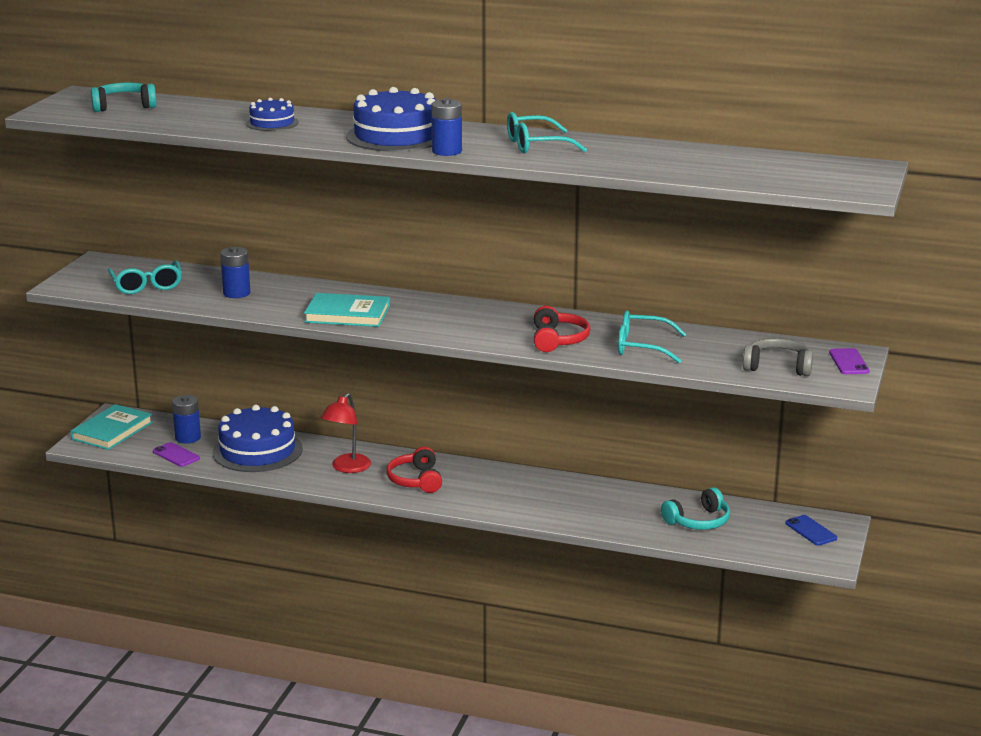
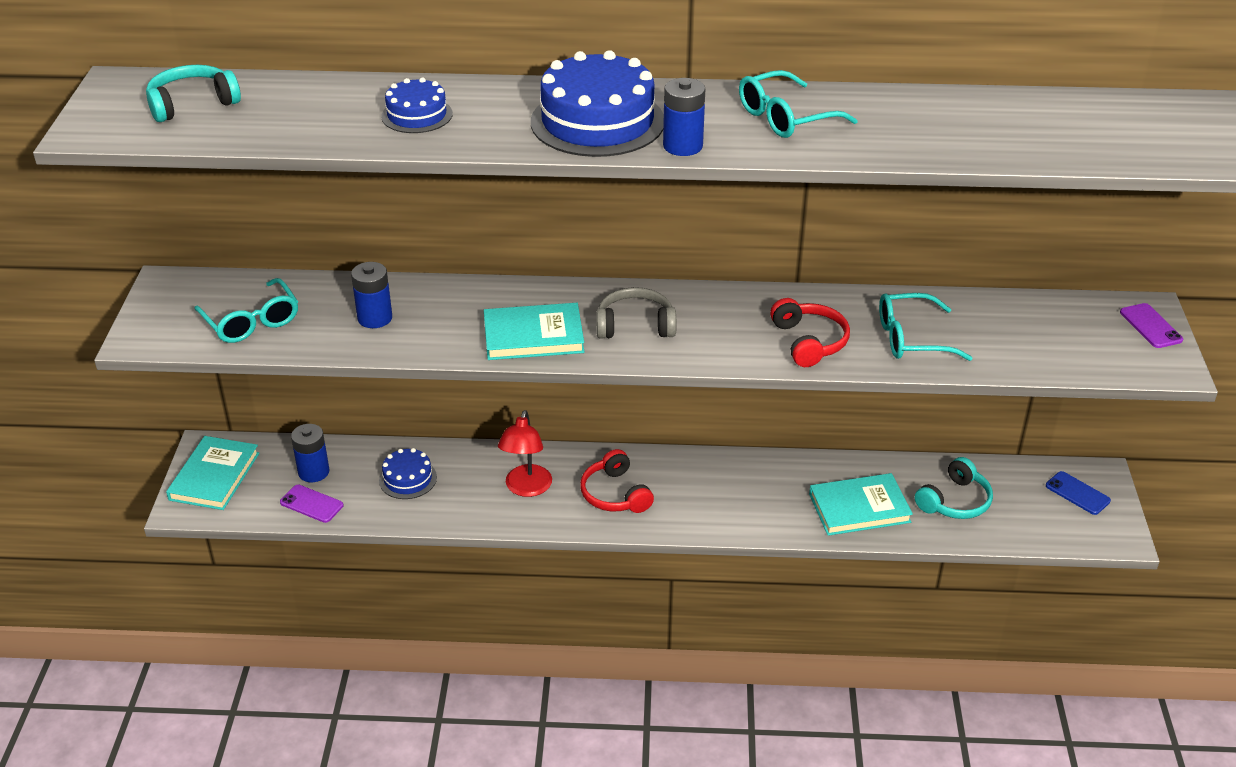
camera: 15 degrees left, 15 degrees up
(257, 451) = (408, 479): blue cake -> blue cake, size x0.53
(613, 514) = (859, 508): none -> turquoise book
(777, 367) = (1080, 348): grey headphones -> grey headphones (635, 326)

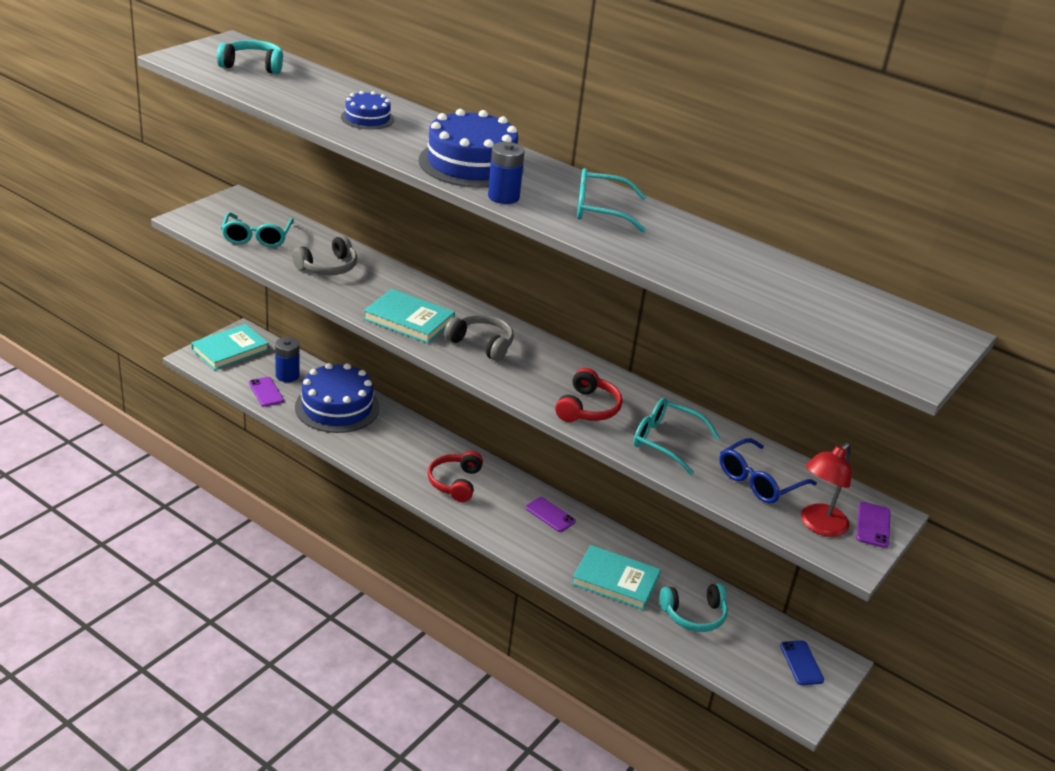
camera: 30 degrees right, 5 degrees down
(375, 318) = (328, 267): blue battery -> grey headphones
(408, 479) = (337, 407): blue cake -> blue cake, size x1.88
(526, 488) = (402, 450): red lamp -> red lamp (818, 525)
(736, 476) = (550, 515): none -> purple phone
(1025, 335) = (759, 481): none -> blue glasses

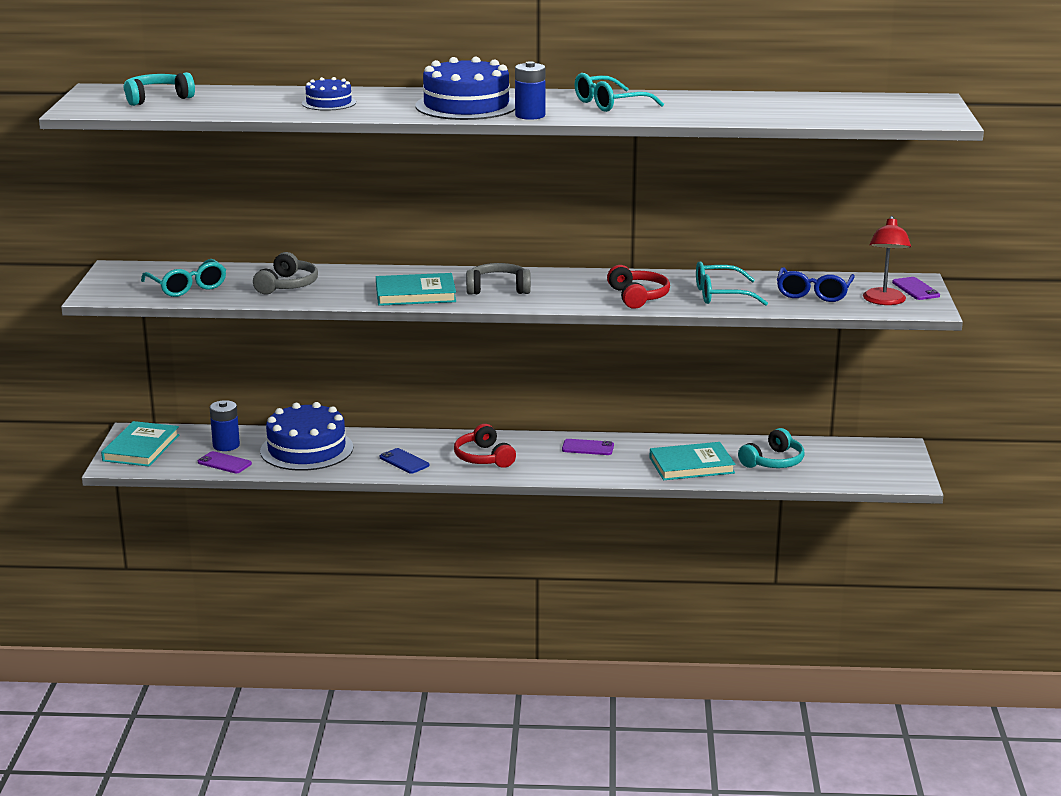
camera: 30 degrees left, 10 degrees down
(801, 663) = (879, 457): blue phone -> blue phone (404, 461)

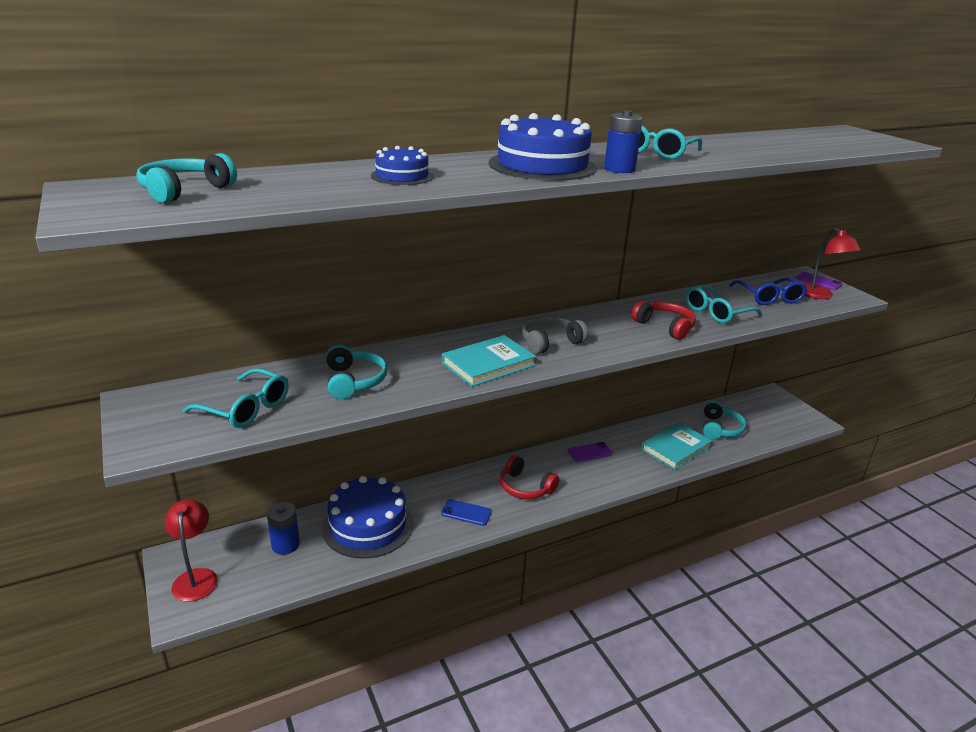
camera: 30 degrees left, 5 degrees up
(141, 448) = (196, 577): turquoise book -> red lamp
(224, 463) = (301, 570): purple phone -> none
(287, 285) = (354, 381): grey headphones -> turquoise headphones

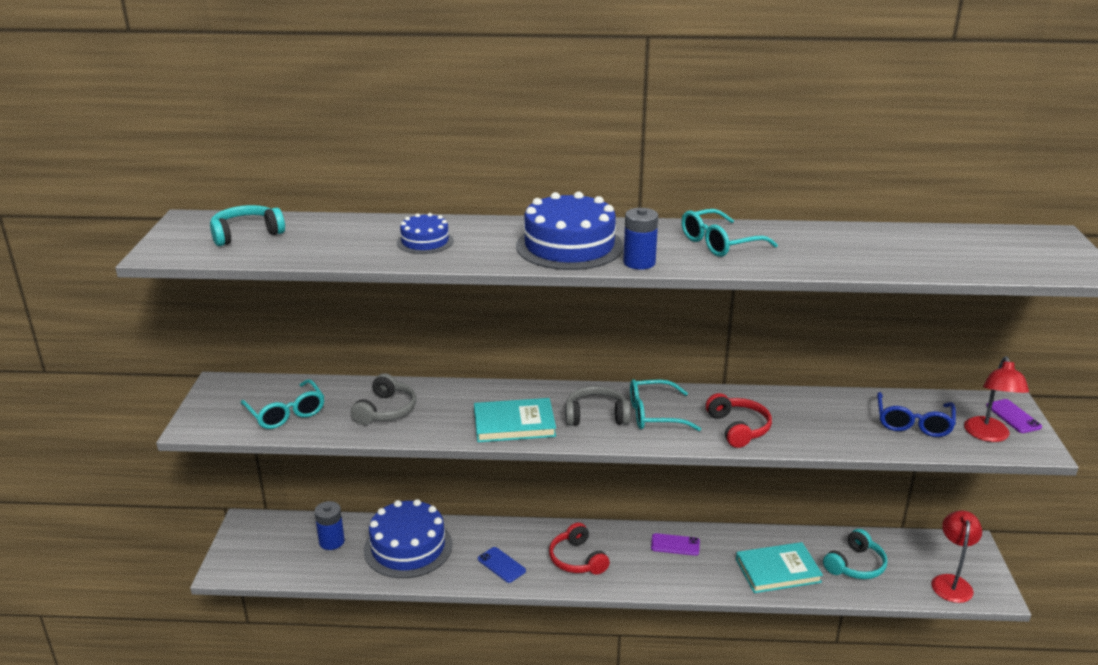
camera: 30 degrees right, 0 degrees up
(196, 577) = (250, 545): red lamp -> red lamp (951, 582)
(354, 381) = (386, 410): turquoise headphones -> grey headphones
(716, 312) = (821, 426): turquoise glasses -> turquoise glasses (654, 414)

